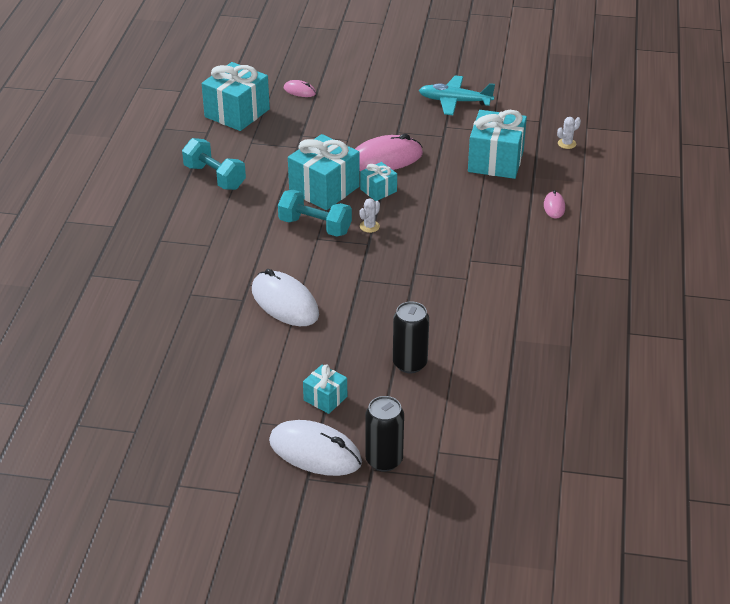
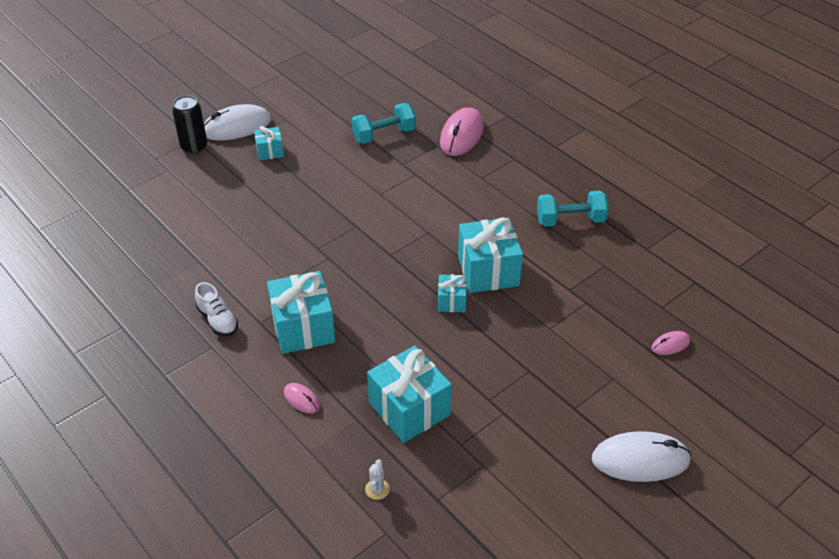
camera: 130 degrees right, 5 degrees up
(237, 113) = (664, 281): turquoise gift -> turquoise gift (303, 327)
(285, 302) = (376, 180): white mouse -> white mouse (640, 460)
(315, 226) = (444, 239): turquoise dumbbell -> turquoise dumbbell (384, 135)
(369, 226) = (410, 267): white cactus -> none
(385, 159) = (493, 334): pink mouse -> pink mouse (461, 135)
(410, 363) = (248, 201): black can -> none
(454, 101) = (542, 453): turquoise plane -> none
(552, 288) = (218, 320): none -> white shoe

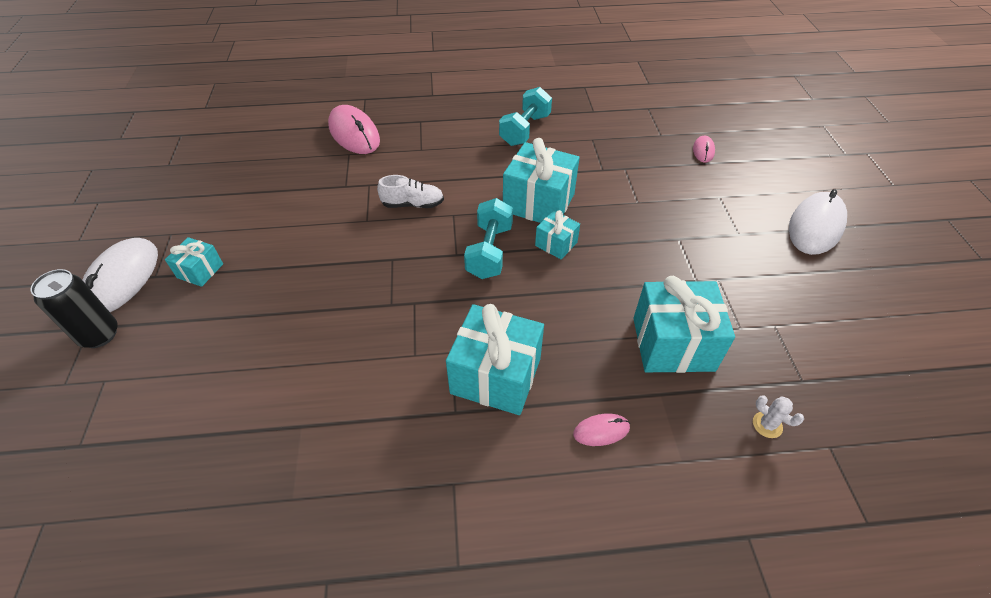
camera: 55 degrees left, 5 degrees up
(218, 320) = (414, 455): white shoe -> white shoe (413, 204)
(384, 135) = (290, 178): turquoise dumbbell -> turquoise dumbbell (489, 251)

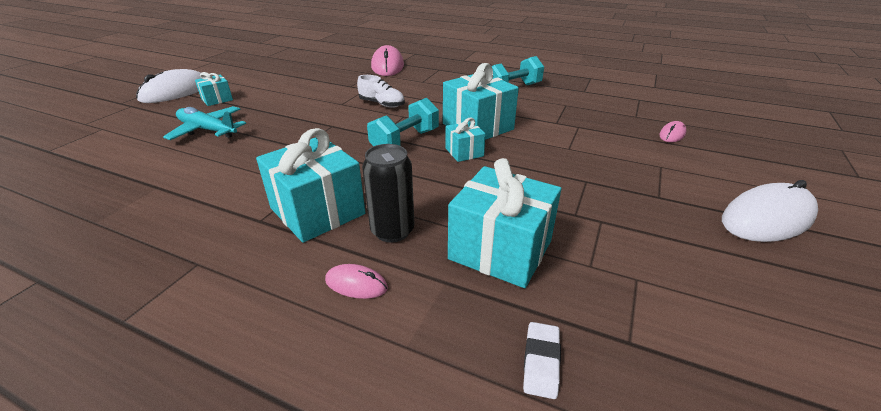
camera: 30 degrees right, 15 degrees down
(99, 335) = (131, 110): black can -> black can (392, 231)
(253, 324) = (207, 130): none -> turquoise plane
(767, 425) = (541, 362): white cactus -> white eraser

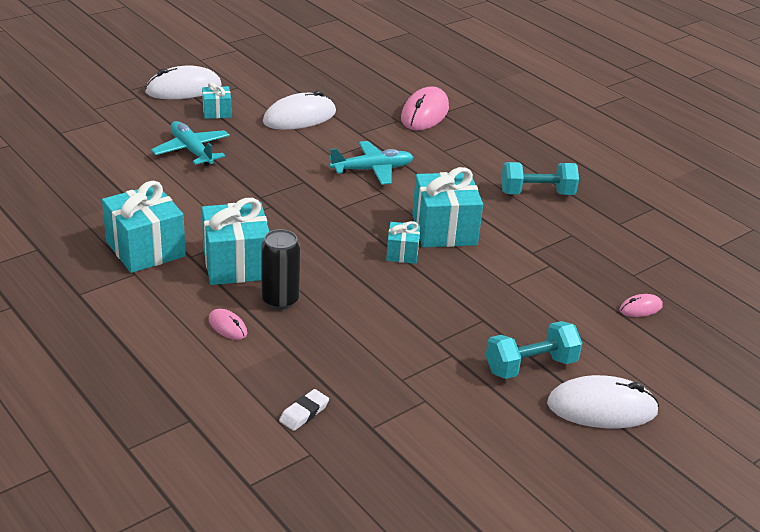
camera: 25 degrees right, 0 degrees up
(293, 87) = (299, 117): none -> white mouse
(382, 104) = (372, 170): white shoe -> turquoise plane
(405, 141) = (358, 223): turquoise dumbbell -> turquoise dumbbell (530, 366)
(500, 250) = (347, 344): turquoise gift -> turquoise gift (145, 249)

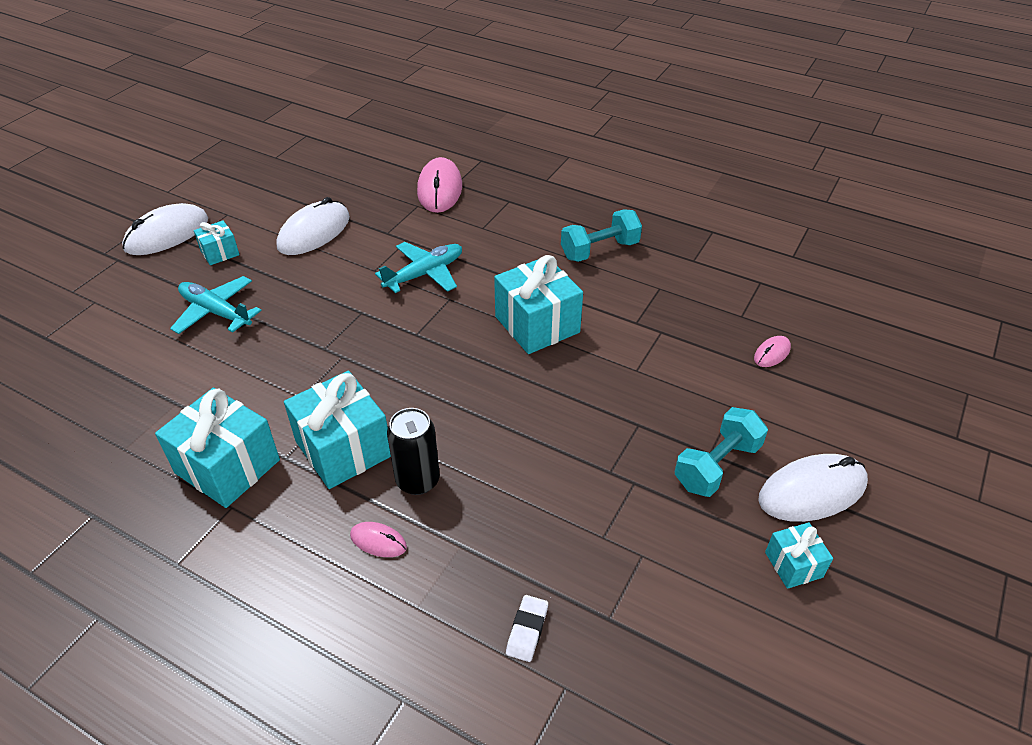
camera: 20 degrees left, 10 degrees up
(402, 253) = (512, 369): turquoise gift -> turquoise gift (793, 565)

